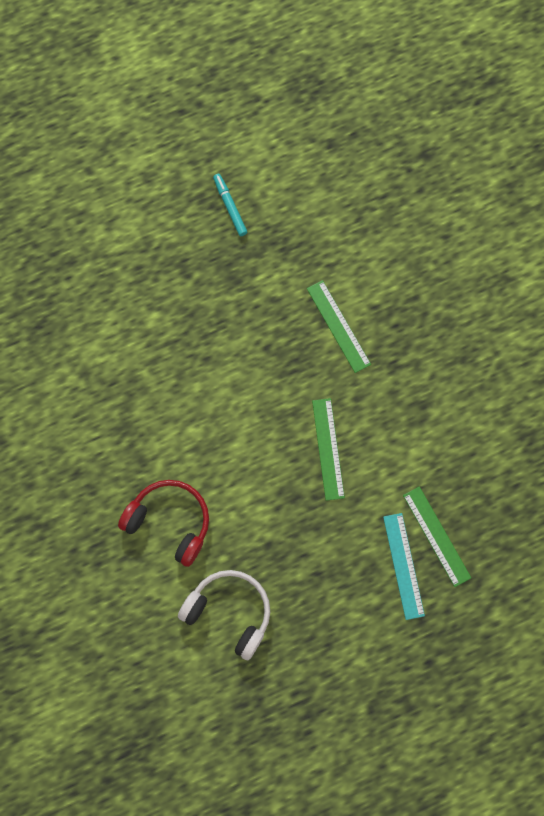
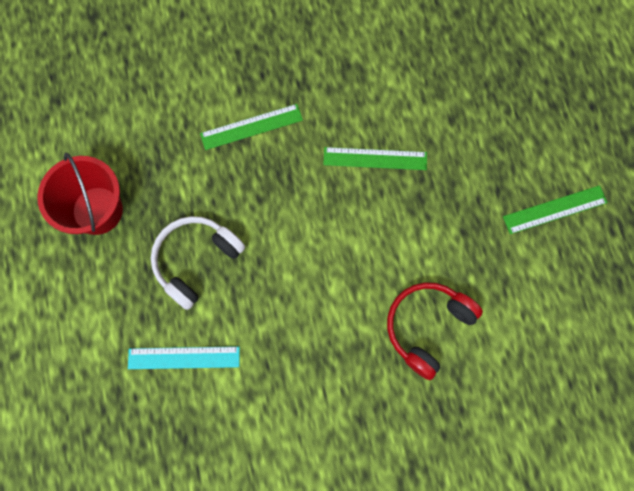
camera: 80 degrees left, 0 degrees up
(229, 612) = (527, 281): white headphones -> white headphones (196, 260)
(230, 207) = (97, 210): turquoise marker -> red bucket
(403, 566) = (499, 111): turquoise ruler -> turquoise ruler (184, 357)
(436, 536) = (475, 77): green ruler -> green ruler (555, 210)

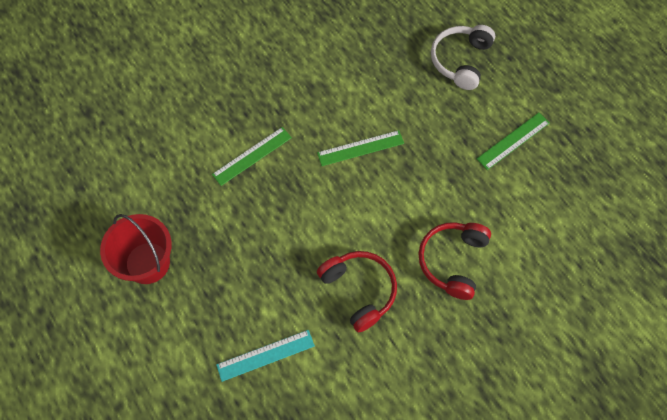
camera: 20 degrees left, 10 degrees down
(196, 260) = (246, 274): white headphones -> white headphones (460, 61)
(310, 322) = (359, 290): none -> red headphones

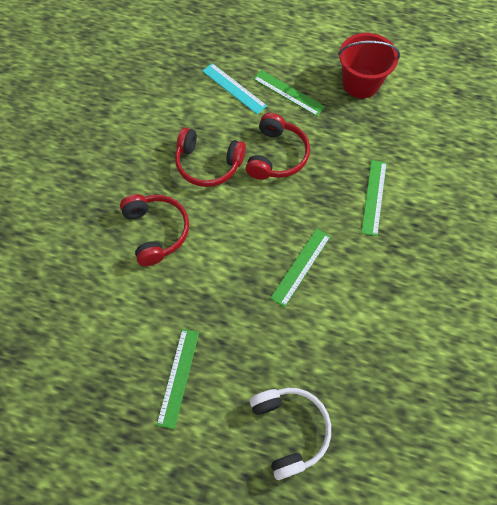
camera: 140 degrees right, 0 degrees up
(221, 307) = (288, 93): none -> green ruler
(265, 355) = (234, 88): turquoise ruler -> turquoise ruler turned 75 degrees counterclockwise
(293, 251) = (277, 155): none -> red headphones

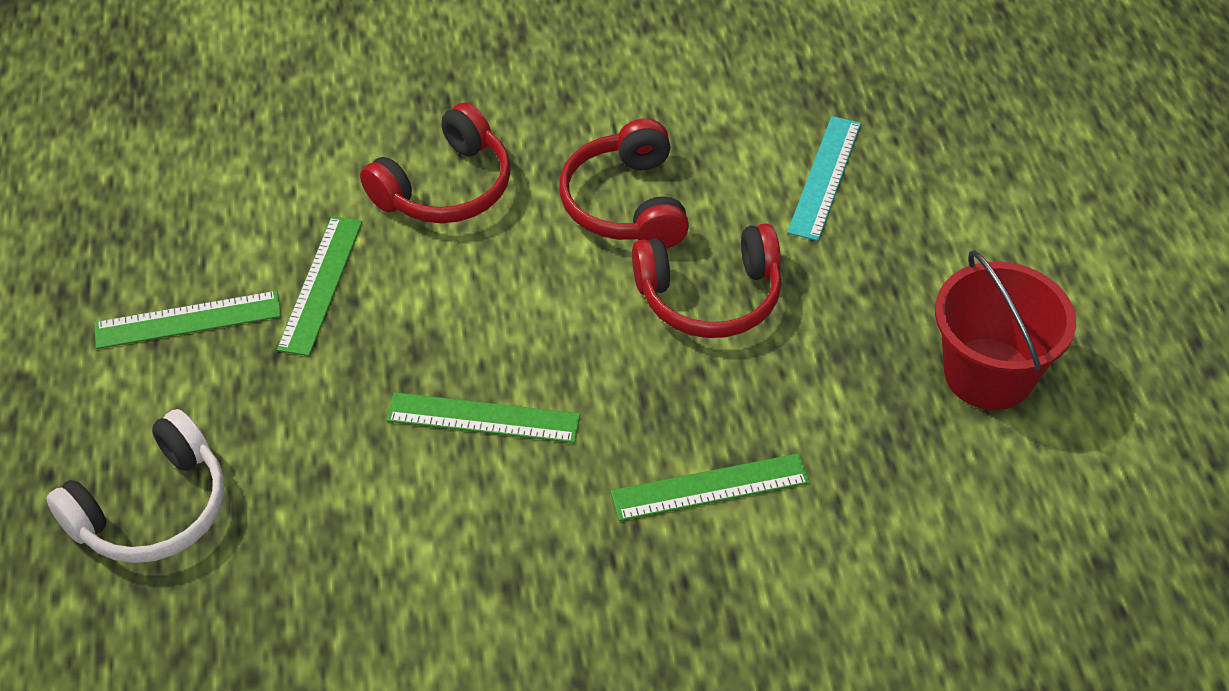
camera: 65 degrees right, 15 degrees down
(288, 93) = (874, 262): green ruler -> green ruler (320, 284)

